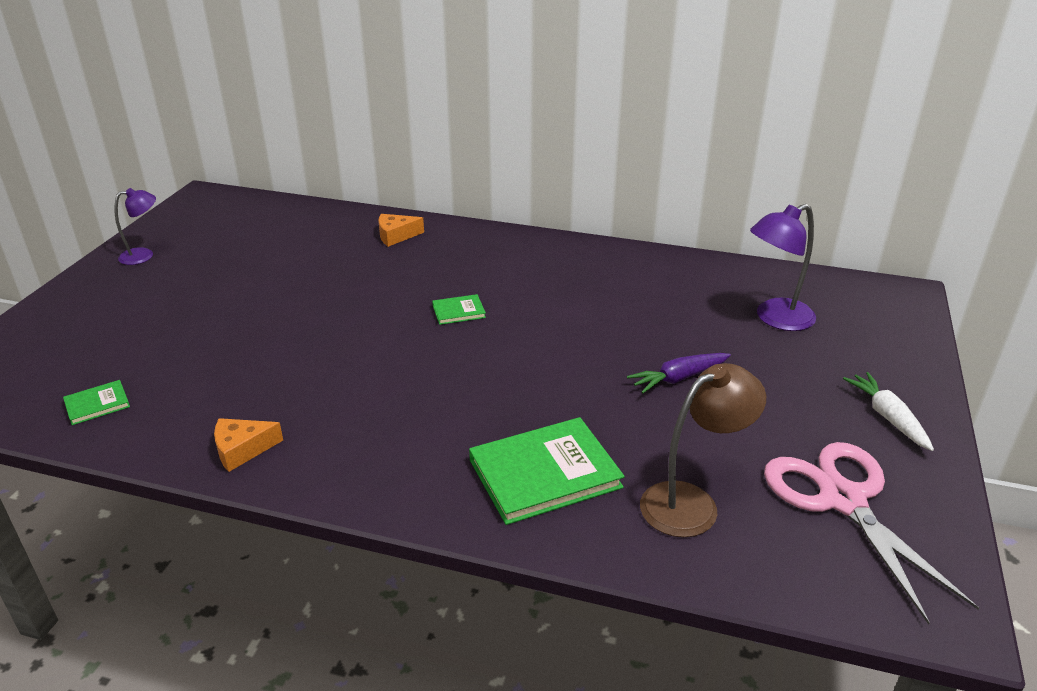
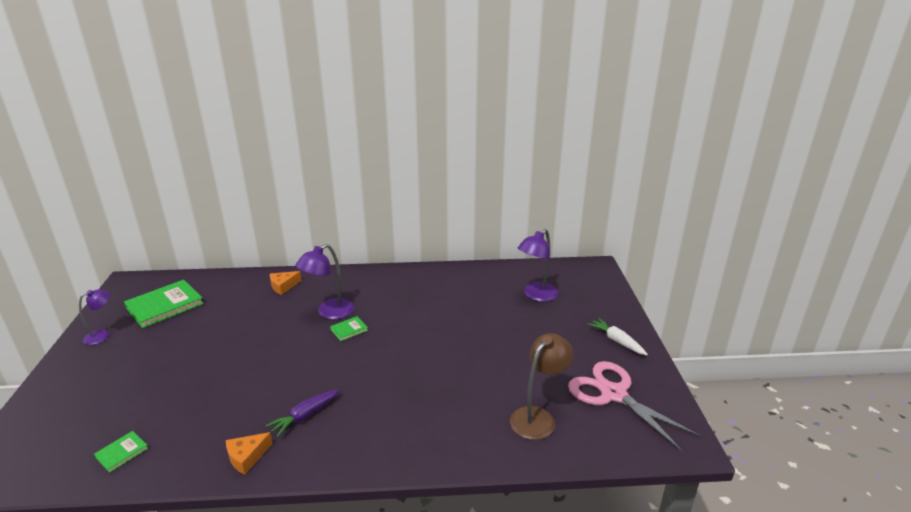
camera: 20 degrees left, 5 degrees down
(442, 282) = (329, 312): none -> purple lamp
(545, 474) = (448, 422): green book -> green book (165, 306)
(678, 378) = (499, 344): purple carrot -> purple carrot (305, 416)

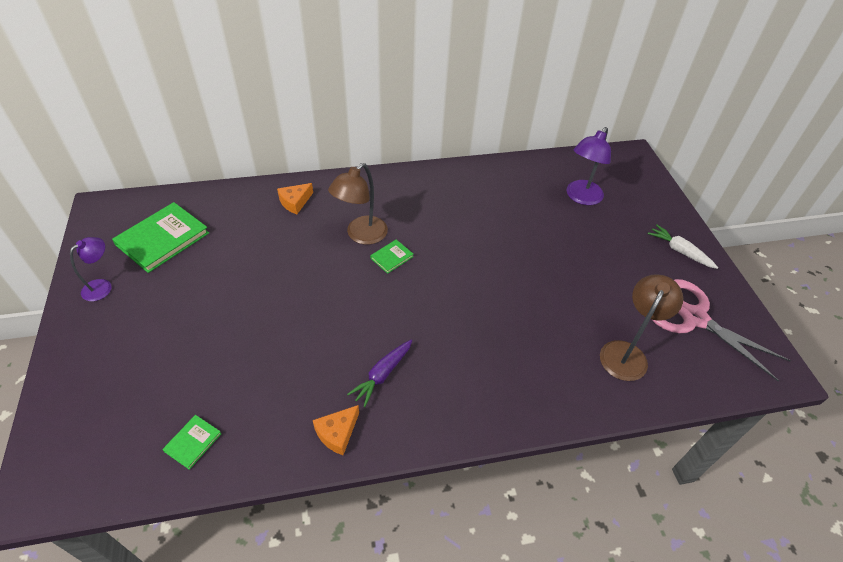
camera: 10 degrees left, 20 degrees up
(329, 312) = (361, 235): purple lamp -> brown lamp

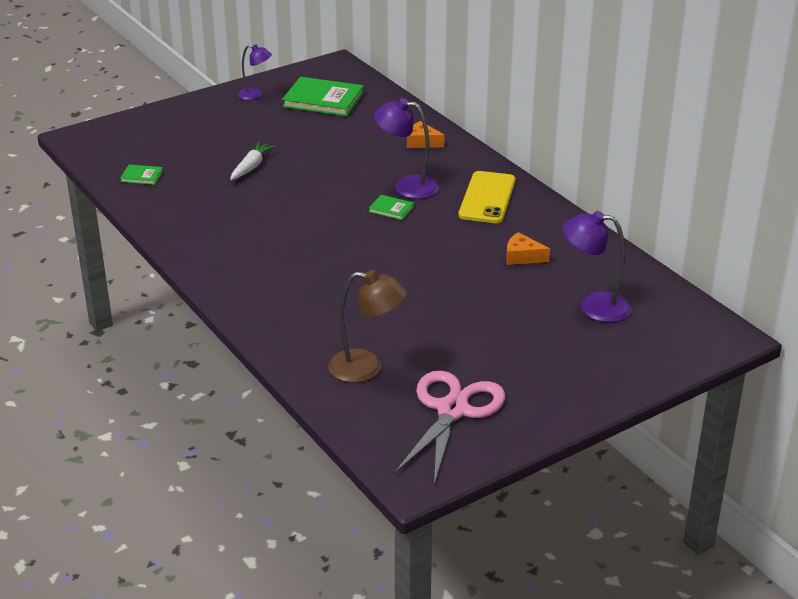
camera: 70 degrees right, 15 degrees down
(337, 433) = (182, 231): orange cheese -> orange cheese (522, 257)
(361, 235) = (407, 186): brown lamp -> purple lamp
(382, 374) = (250, 237): purple carrot -> none
(408, 197) = (487, 198): none -> yellow phone
(679, 251) = (561, 391): white carrot -> white carrot (251, 167)

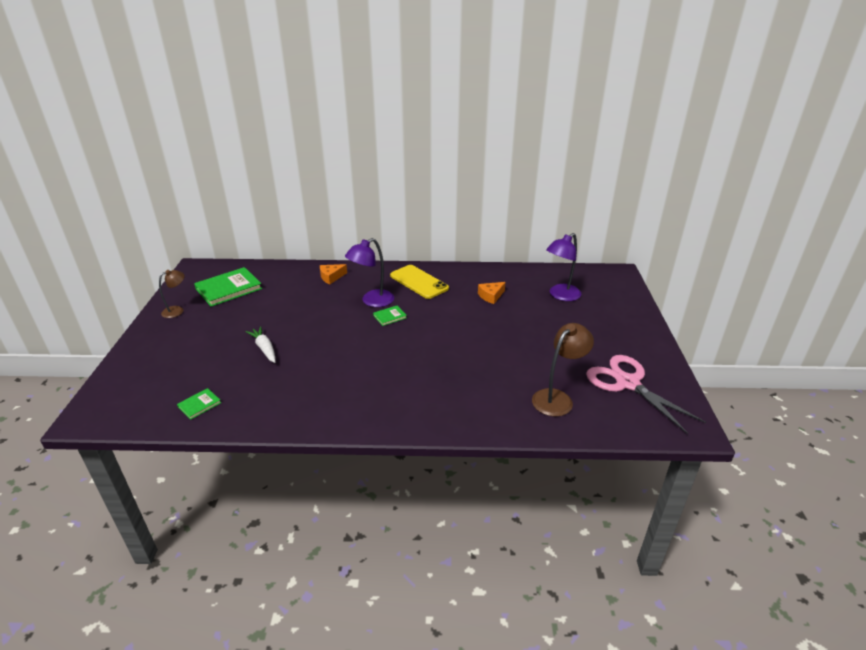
camera: 55 degrees left, 0 degrees up
(255, 95) = (177, 310): purple lamp -> brown lamp

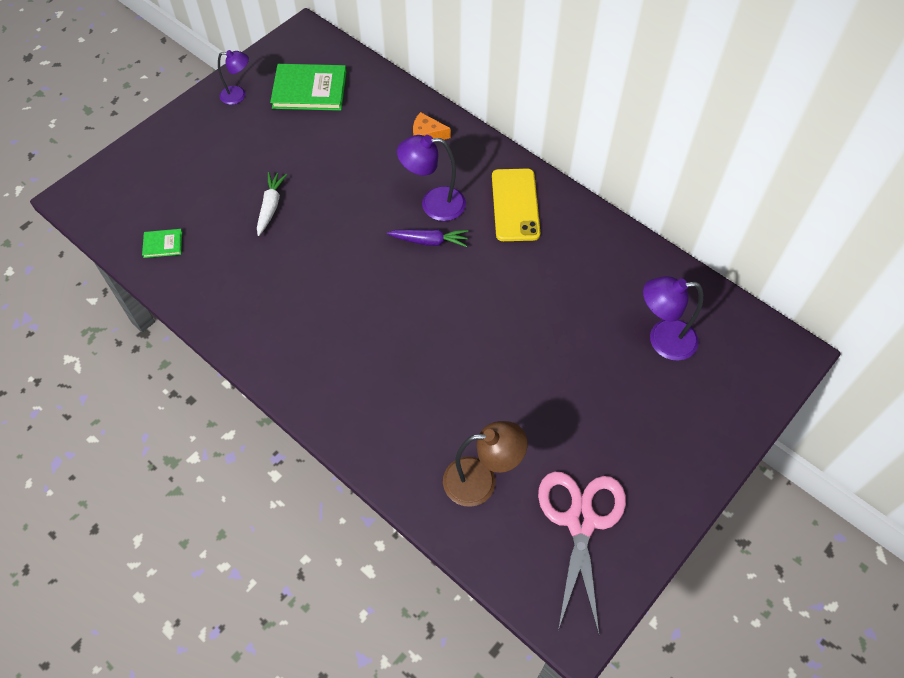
camera: 40 degrees right, 25 degrees up
(177, 310) = (238, 95): brown lamp -> purple lamp
(390, 317) = (429, 241): green book -> purple carrot
(491, 296) = (575, 284): orange cheese -> none

